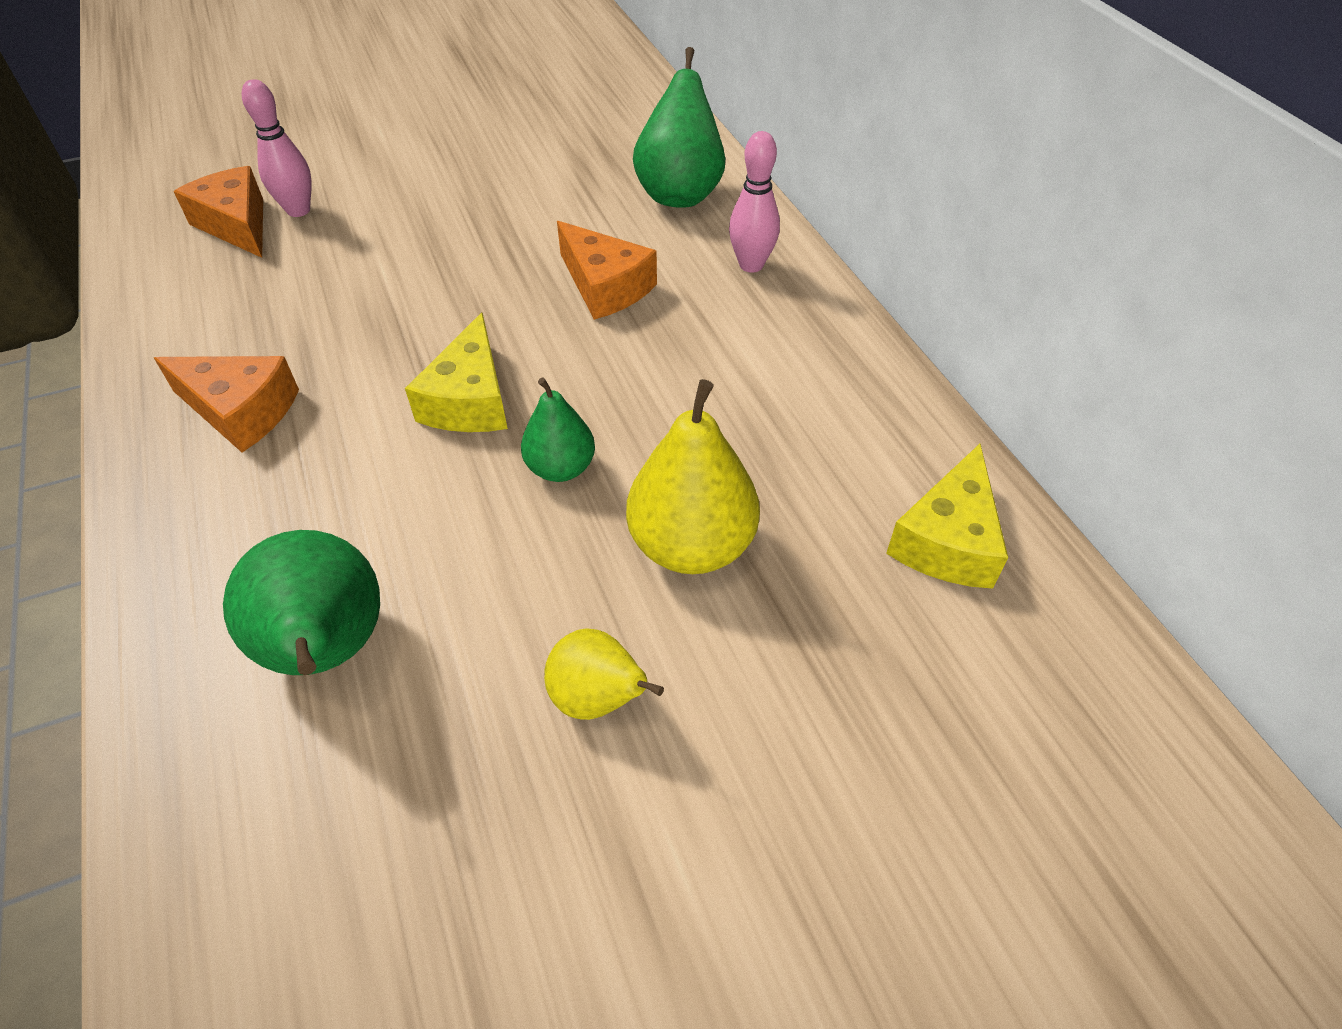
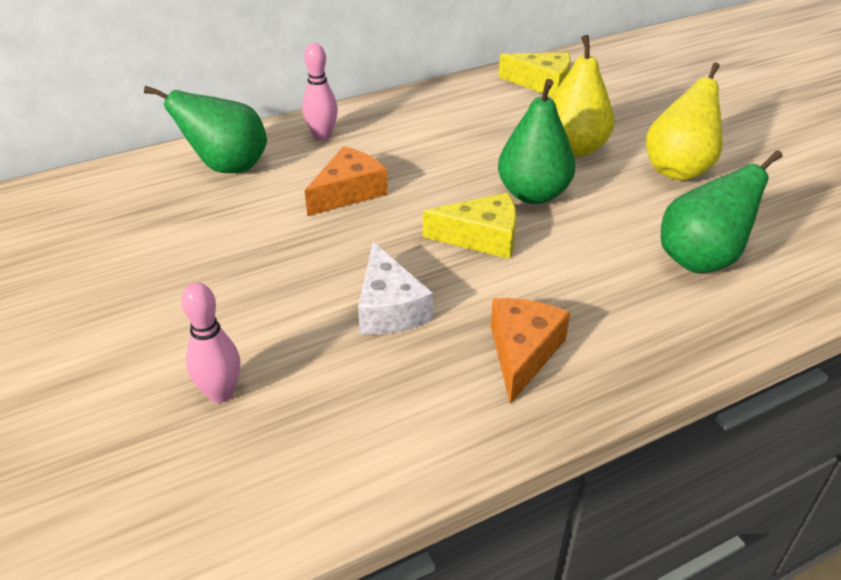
camera: 95 degrees left, 10 degrees down
(237, 225) = (244, 439): orange cheese -> none
(366, 312) = (389, 308): none -> white cheese
(561, 468) = (533, 194): green pear -> green pear, size x1.66
(598, 699) = (678, 169): yellow pear -> yellow pear, size x1.66

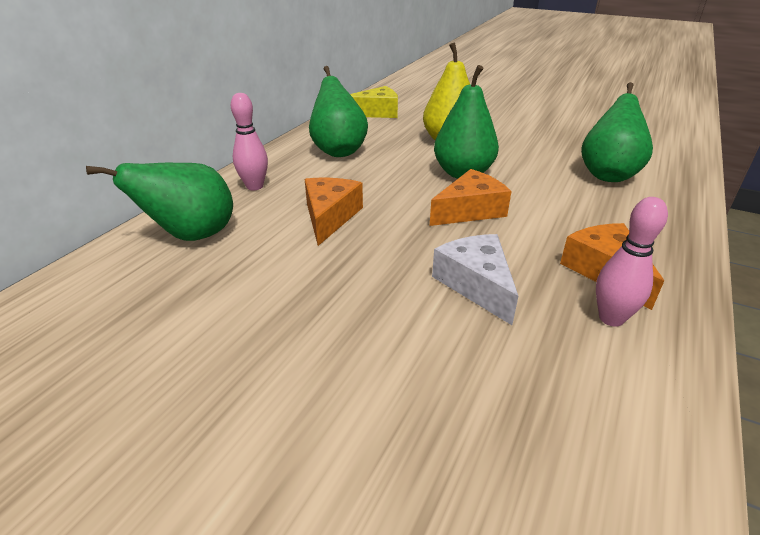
camera: 35 degrees left, 5 degrees down
(221, 393) = (438, 433): pink bowling pin -> pink bowling pin (611, 318)
(389, 308) = (476, 284): white cheese -> white cheese turned 150 degrees counterclockwise
(441, 122) = (338, 151): none -> green pear
(481, 237) = (470, 210): yellow cheese -> orange cheese
(678, 169) = (523, 134): yellow pear -> none

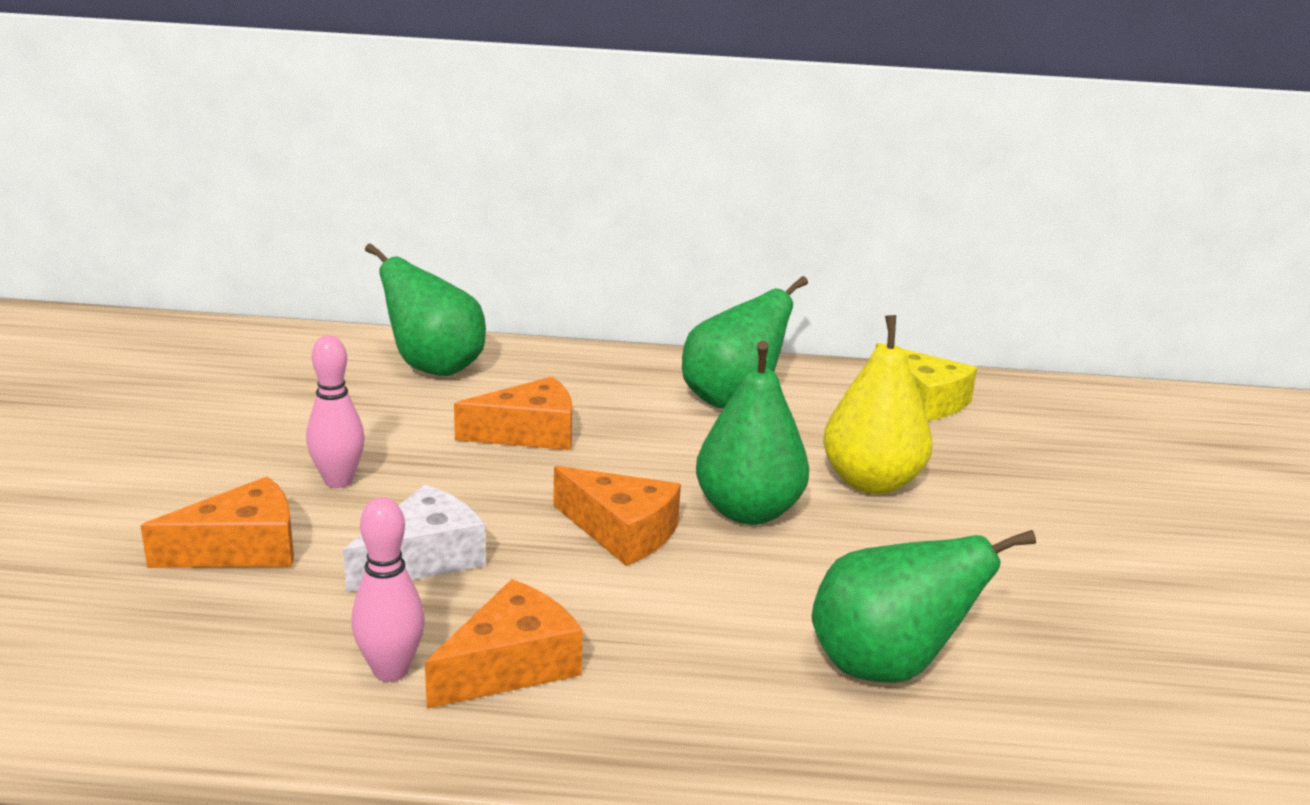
camera: 65 degrees right, 10 degrees down
(254, 186) = (572, 371): pink bowling pin -> pink bowling pin (338, 481)
(431, 375) = (242, 549): none -> orange cheese

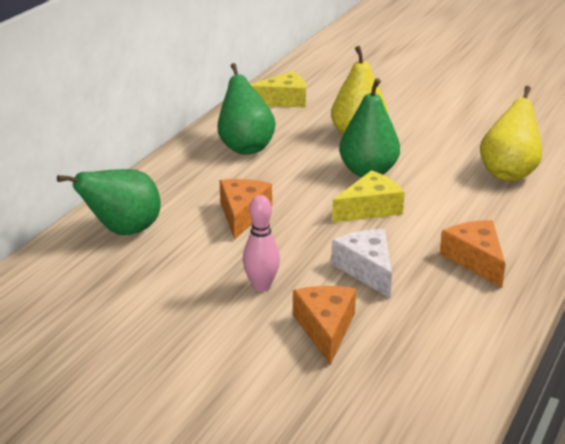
camera: 65 degrees left, 5 degrees up
(391, 671) = (468, 293): pink bowling pin -> none
(621, 532) = (370, 208): orange cheese -> yellow cheese
(886, 667) = (508, 173): green pear -> yellow pear

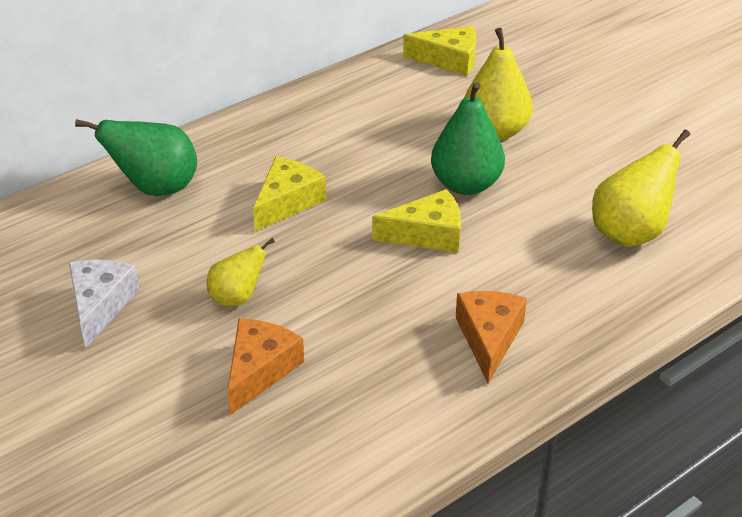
camera: 25 degrees right, 10 degrees up
(242, 214) = (287, 202): orange cheese -> yellow cheese
(245, 147) = (357, 115): green pear -> none
(261, 286) = (237, 298): pink bowling pin -> yellow pear
(367, 270) = (360, 312): white cheese -> white cheese (100, 305)

